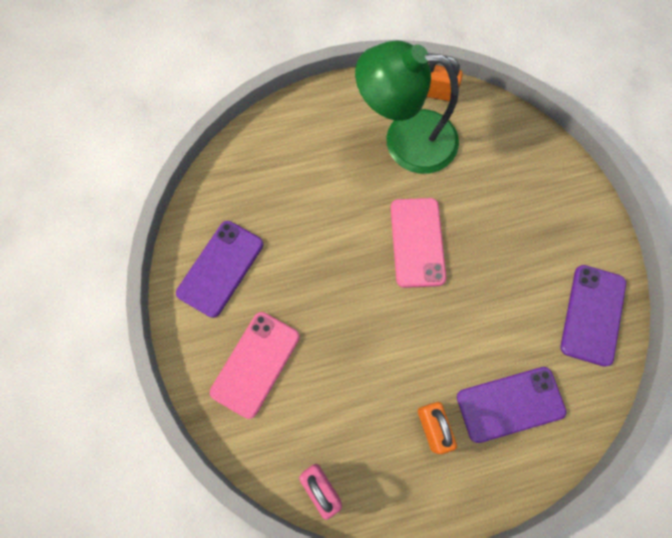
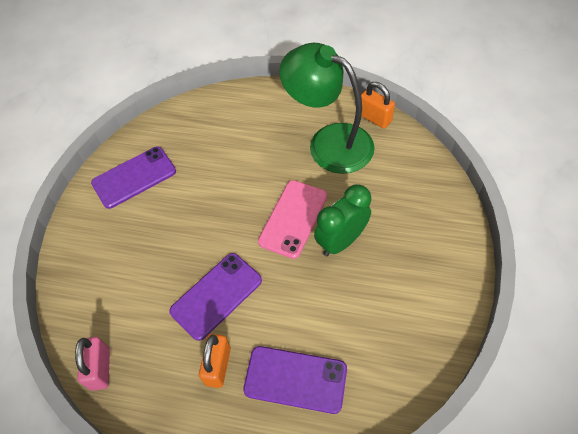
camera: 30 degrees right, 15 degrees down
(255, 364) = (114, 253): pink phone -> none
(476, 246) = (341, 241): none -> green clock
(592, 315) = (414, 339): purple phone -> purple phone (216, 295)

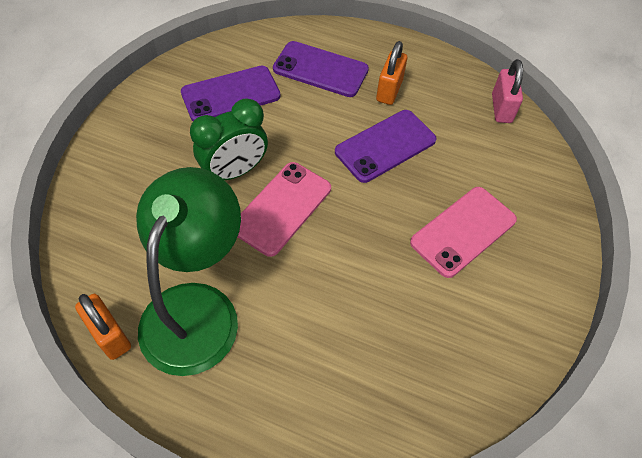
camera: 175 degrees left, 0 degrees up
(134, 177) = (491, 313): purple phone -> purple phone (231, 94)
(149, 230) = (463, 231): none -> pink phone
(329, 142) = (197, 308): green lamp -> green lamp turned 120 degrees counterclockwise

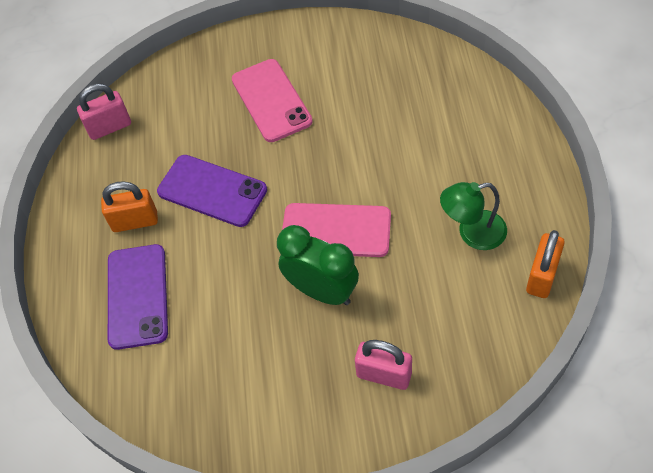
camera: 110 degrees left, 0 degrees up
(136, 174) = (384, 375): none -> pink padlock
(197, 308) = (472, 233): green lamp -> green lamp, size x0.52
(231, 94) = (225, 359): purple phone -> none
(463, 231) = (271, 100): pink phone -> pink phone turned 45 degrees clockwise

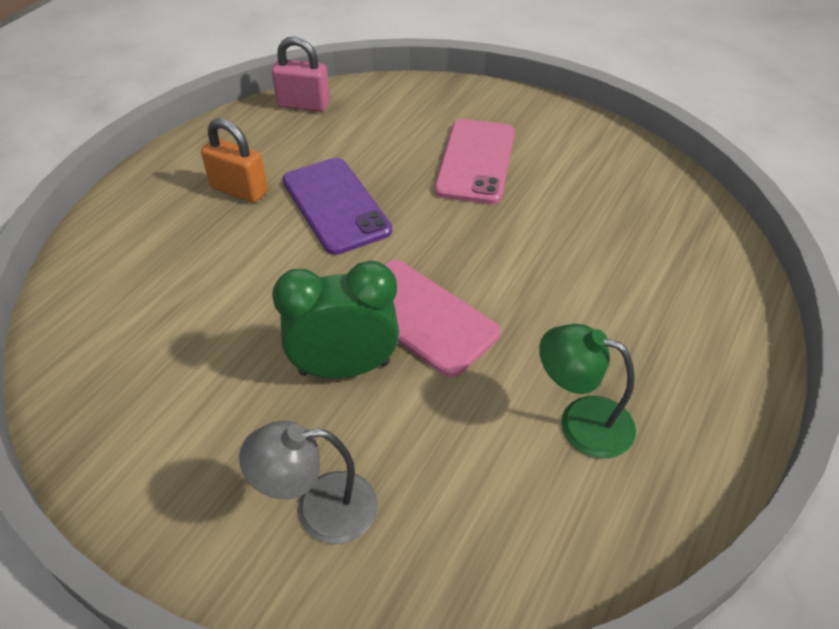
camera: 30 degrees right, 10 degrees down
(137, 296) = (168, 253): purple phone -> none
(322, 291) = (344, 368): green clock -> green clock turned 75 degrees counterclockwise
(384, 375) = (319, 509): pink padlock -> grey lamp
(542, 276) = (632, 536): orange padlock -> none

